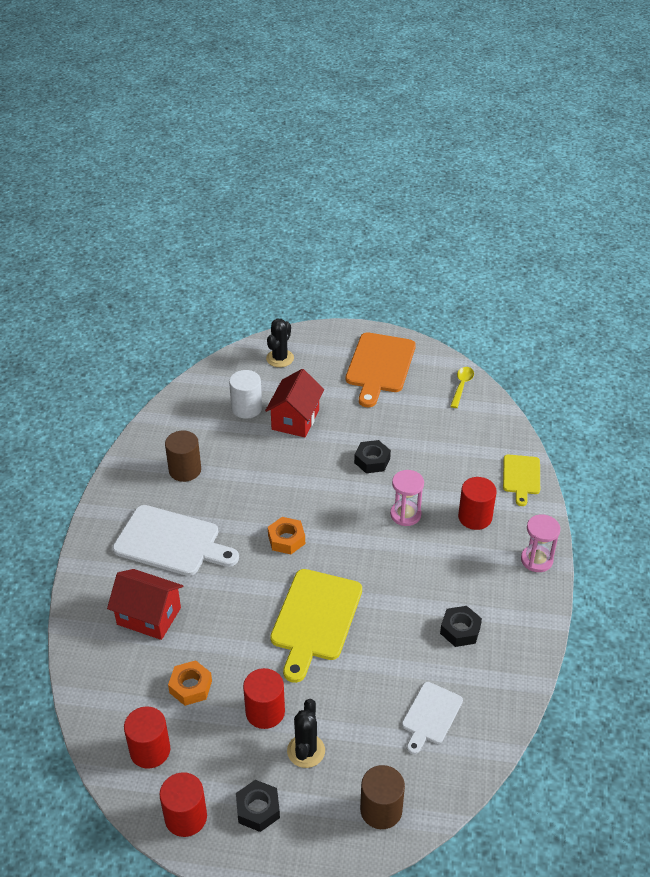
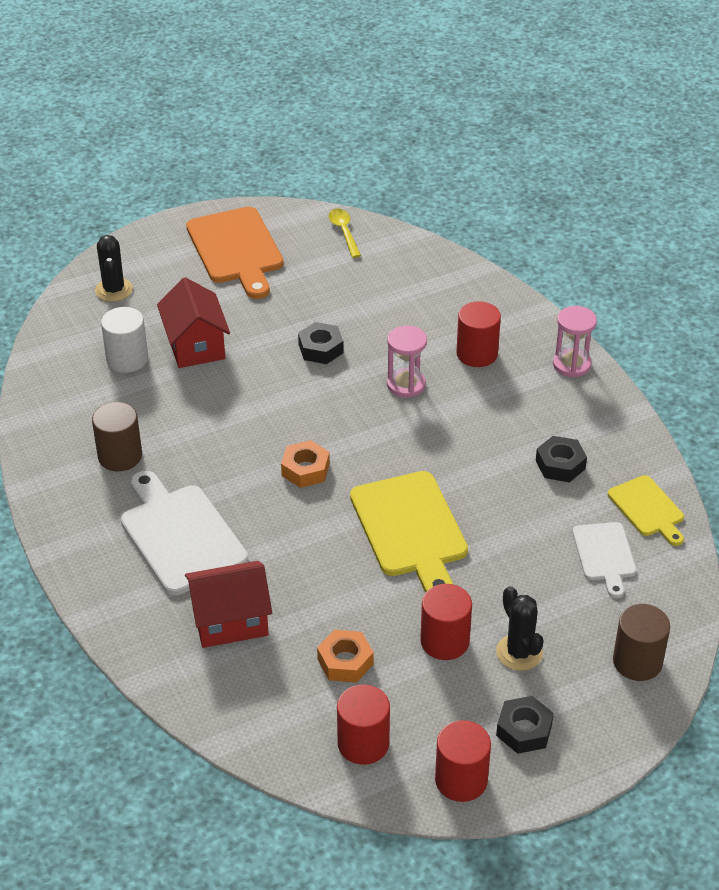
camera: 35 degrees left, 0 degrees up
(171, 542) = (180, 535): white cutting board -> white cutting board turned 105 degrees counterclockwise
(521, 477) = (486, 294): yellow cutting board -> yellow cutting board (648, 509)

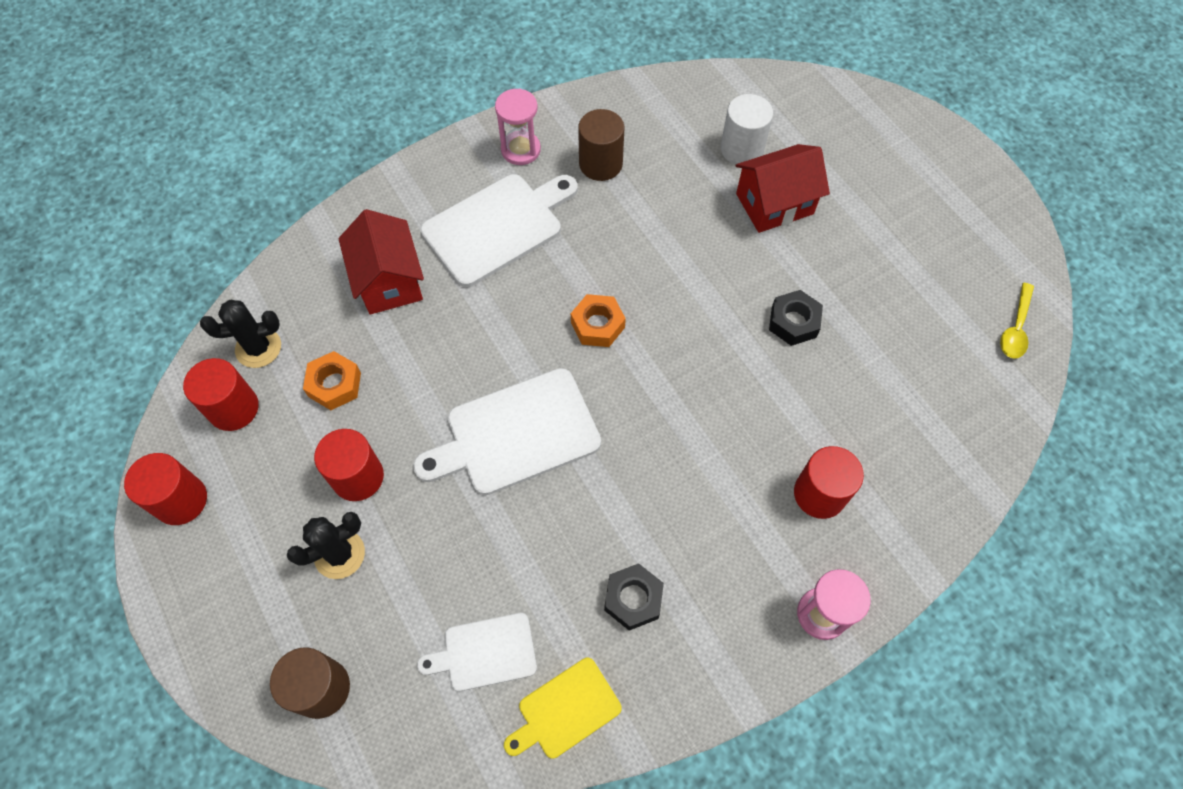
camera: 85 degrees right, 20 degrees up
(114, 290) = (847, 122): black cactus -> black cactus (258, 348)
(236, 249) = (948, 221): orange cutting board -> none
(344, 232) = (1015, 328): yellow spoon -> yellow spoon turned 135 degrees clockwise
(406, 384) = (748, 415): pink hourglass -> pink hourglass (520, 150)
(411, 529) = (516, 434): yellow cutting board -> white cutting board
(524, 730) = (236, 561): black nut -> none

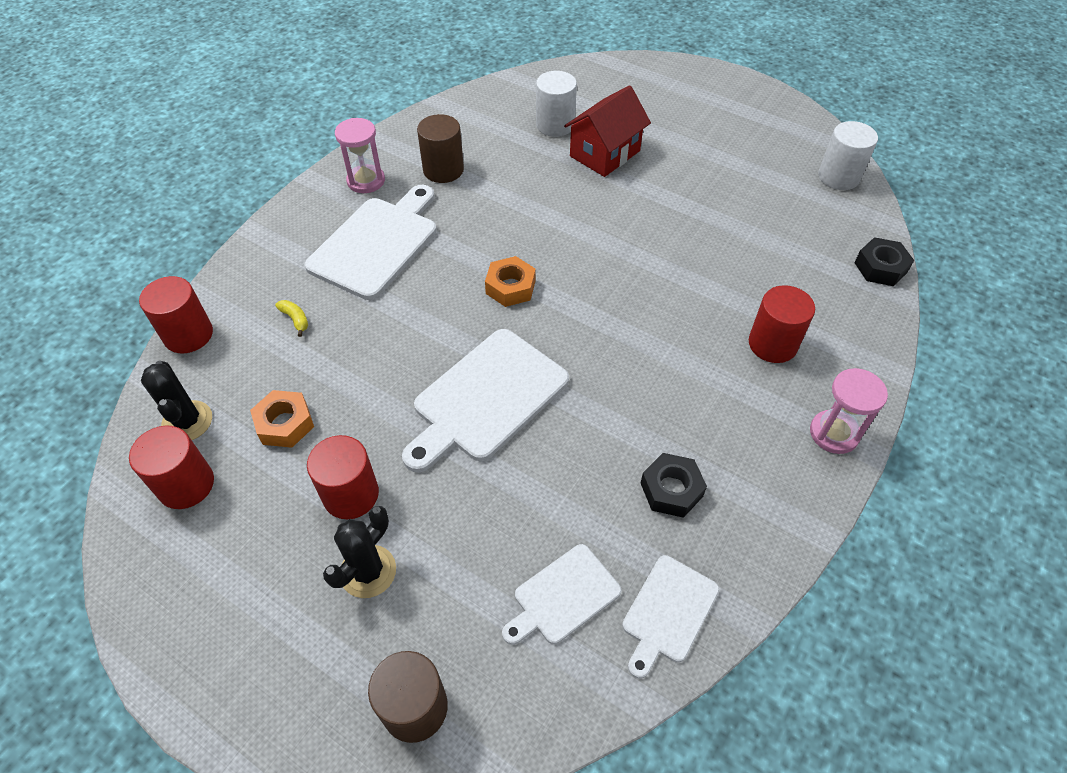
camera: 25 degrees left, 10 degrees down
(181, 500) = (166, 593): red cylinder -> red cylinder (188, 335)
(258, 348) = (187, 421): black cactus -> black cactus turned 75 degrees counterclockwise
(389, 281) = (295, 319): red house -> yellow banana
(565, 710) = (668, 612): yellow cutting board -> white cutting board
(793, 322) = (672, 229): black nut -> black nut (880, 267)
(1015, 328) = (838, 177): yellow spoon -> white cylinder

